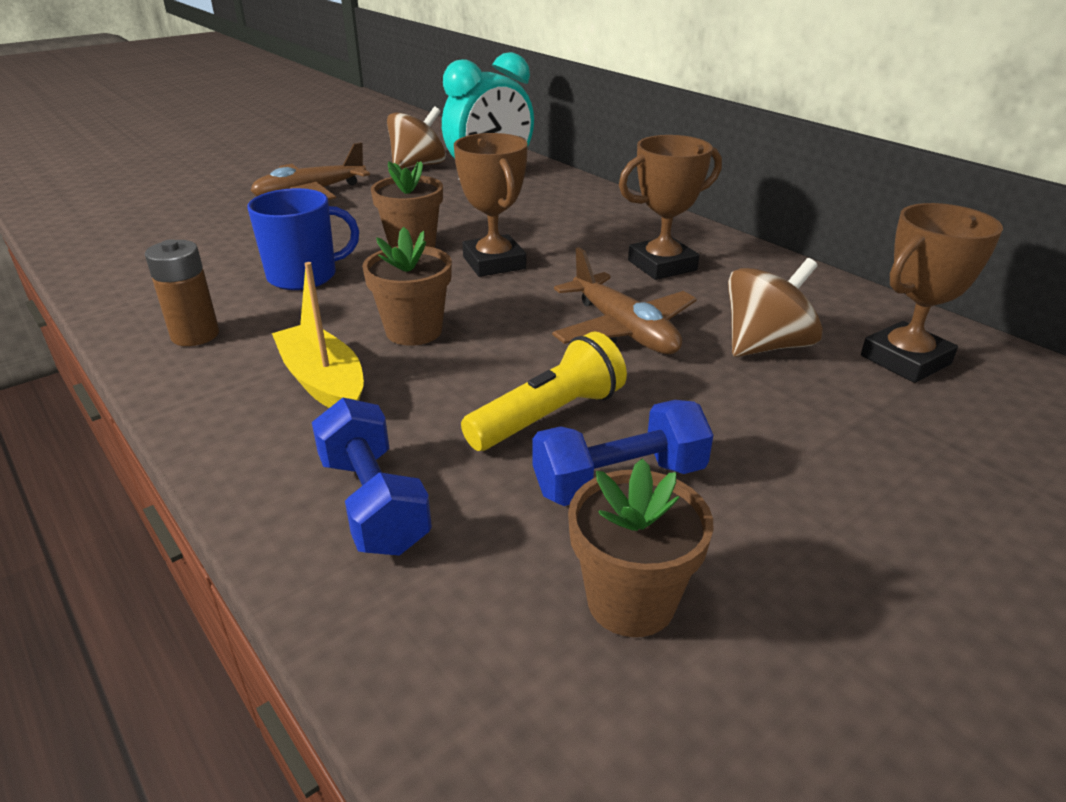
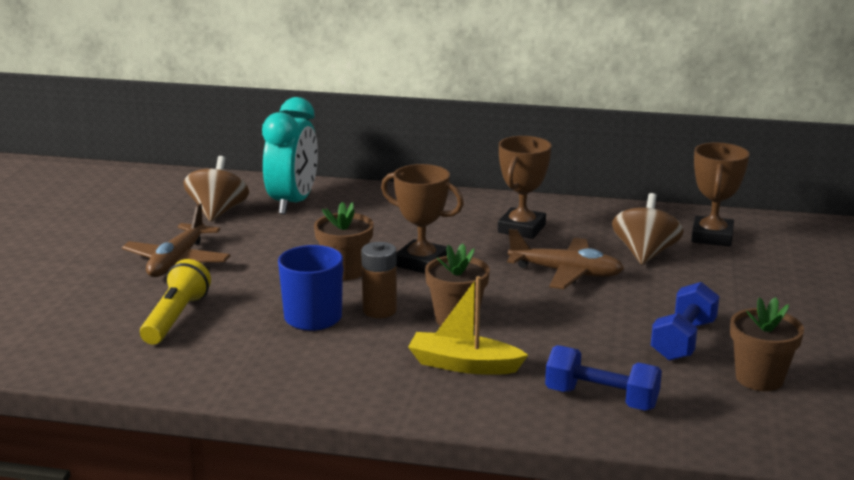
camera: 40 degrees left, 10 degrees down
(195, 335) = (326, 377): brown battery -> brown battery (379, 310)
(548, 416) = (607, 329): yellow flashlight -> yellow flashlight (176, 318)

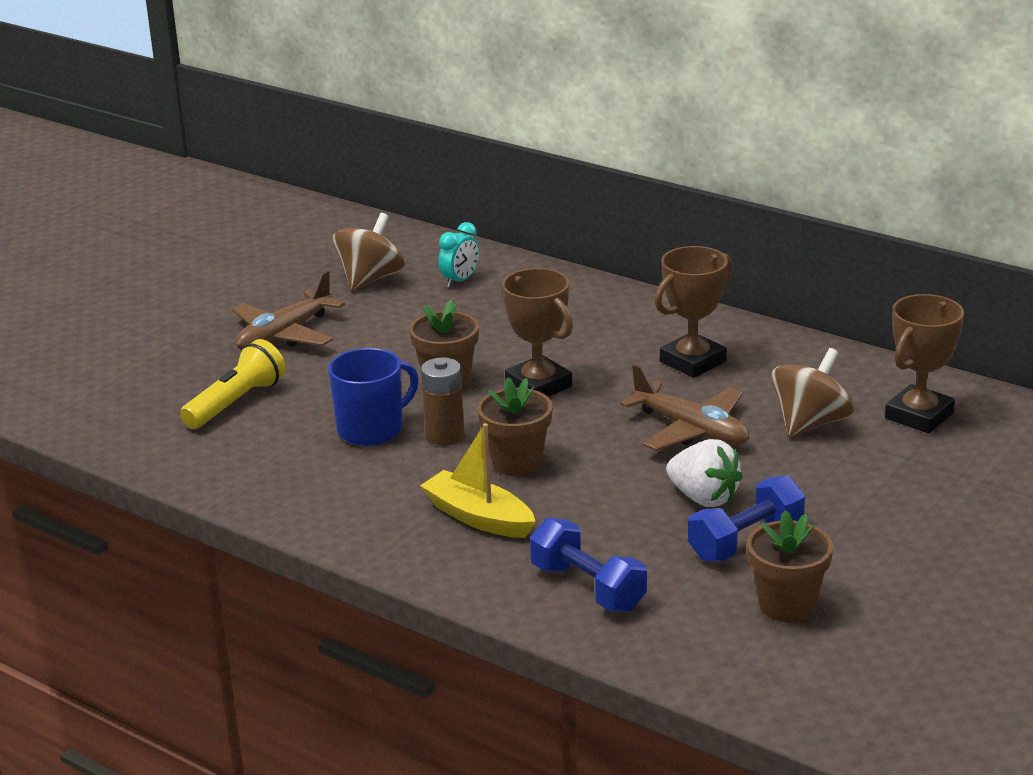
camera: 25 degrees right, 5 degrees up
(293, 203) = (460, 281): turquoise clock -> turquoise clock, size x0.47
(622, 317) = (703, 498): none -> white strawberry

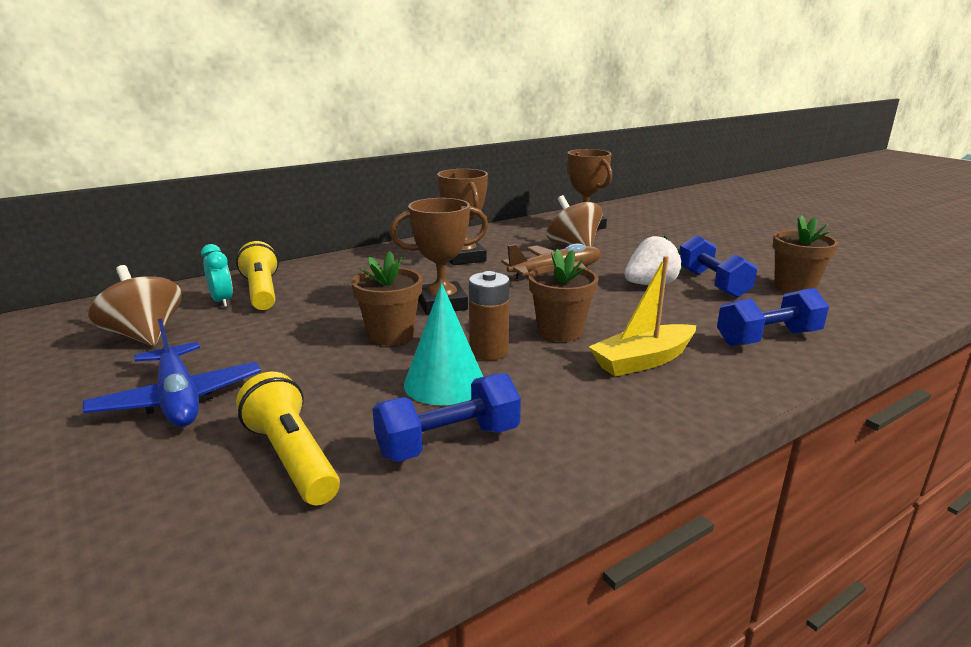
camera: 70 degrees left, 5 degrees down
(284, 335) = (178, 399): brown plane -> blue plane
(285, 453) = (448, 442): none -> blue dumbbell
(372, 429) = (444, 383): blue mug -> turquoise cone
(497, 289) = (262, 292): none -> yellow flashlight

